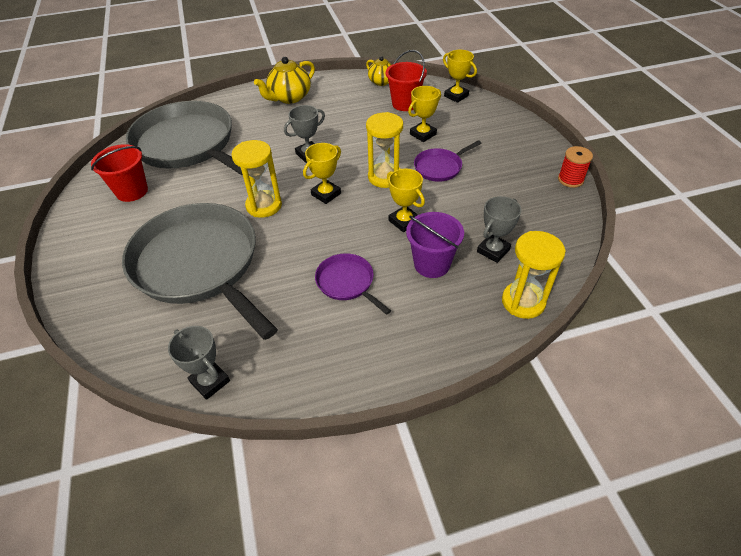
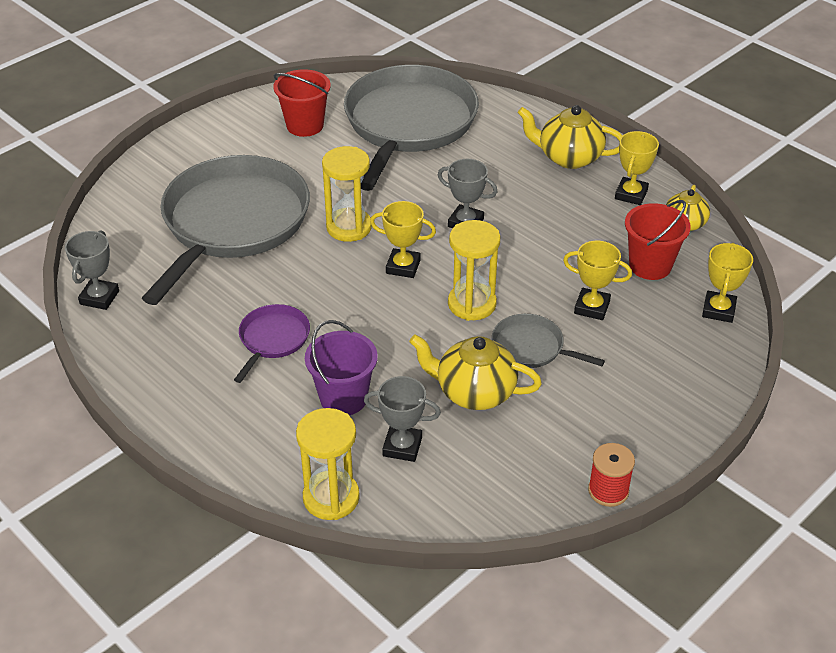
camera: 60 degrees right, 5 degrees down
(404, 221) = (401, 350): yellow trophy -> yellow trophy (631, 194)
(440, 167) = (531, 347): purple pan -> grey pan
(463, 203) = (474, 392): none -> yellow teapot

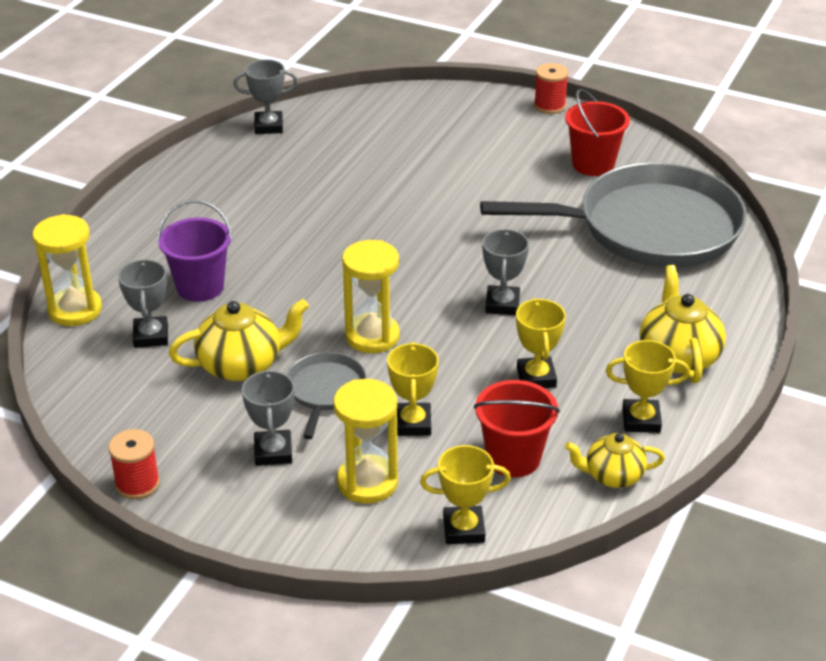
camera: 70 degrees right, 5 degrees down
(201, 123) = (549, 106): none -> red spool
(233, 223) = (409, 164): grey pan -> none
(273, 339) = (259, 228): purple pan -> none
(349, 227) = (446, 231): yellow hourglass -> yellow hourglass (367, 482)
(403, 267) = (405, 279): yellow trophy -> yellow trophy (536, 377)
(474, 392) = (242, 365): yellow teapot -> yellow teapot turned 75 degrees clockwise
(597, 395) = (273, 452): none -> grey trophy

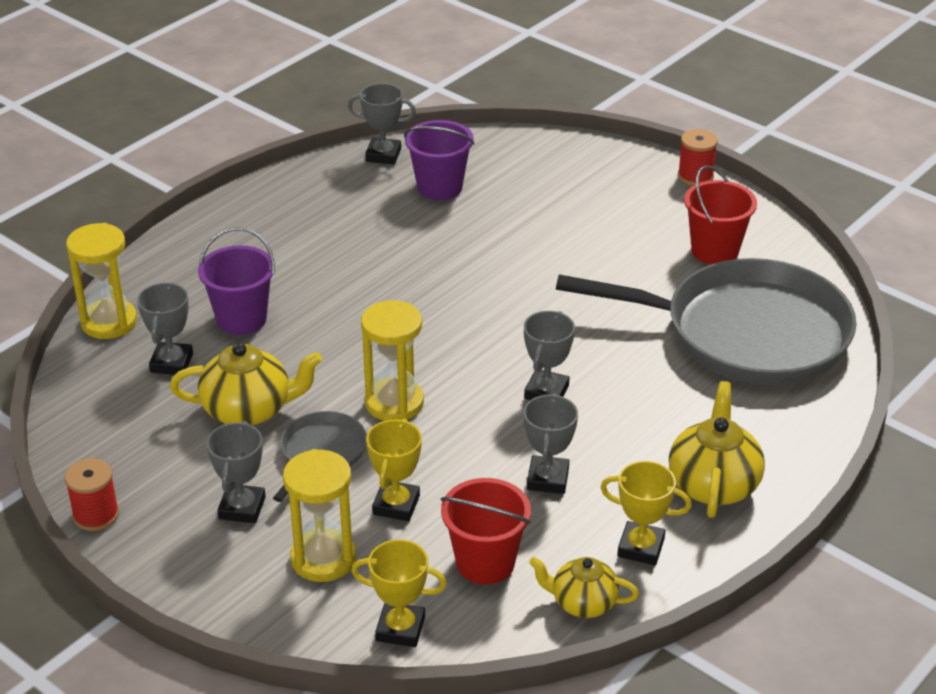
camera: 15 degrees right, 0 degrees up
(331, 146) = (439, 187): none -> purple bucket
(536, 377) = (548, 479): yellow trophy -> grey trophy

